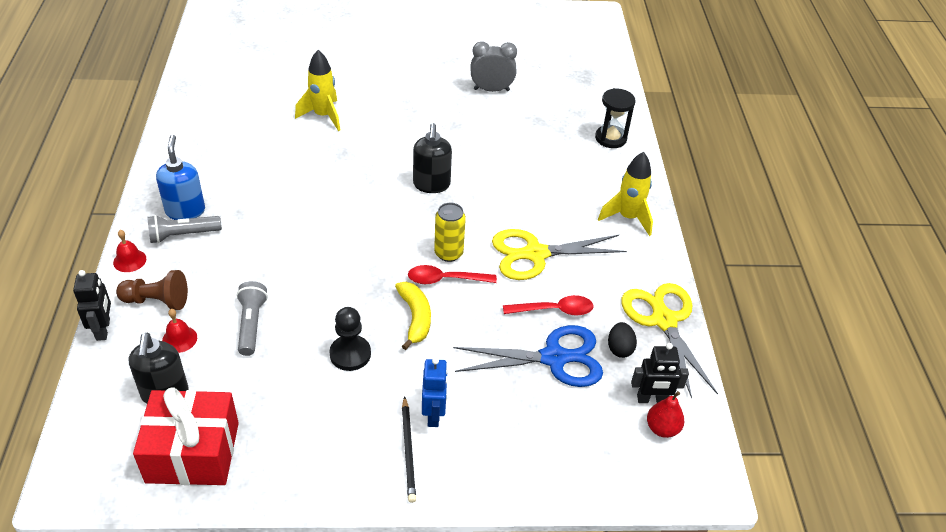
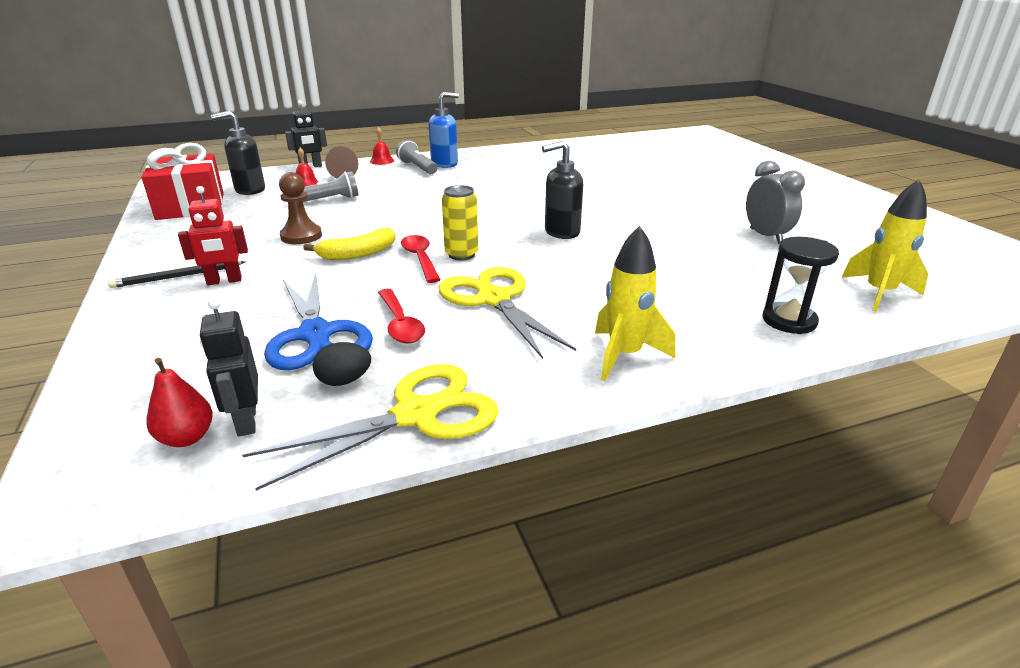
camera: 75 degrees right, 15 degrees down
(323, 116) = (609, 180): yellow rocket -> yellow rocket (879, 293)
(350, 354) = (301, 236): black pawn -> brown pawn
(434, 414) = (224, 281): blue robot -> red robot

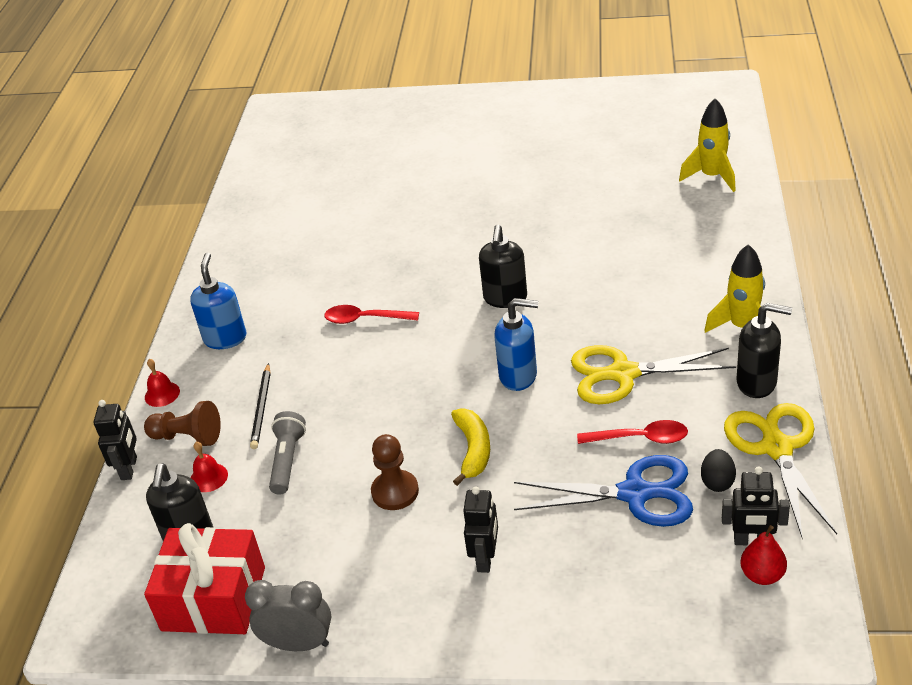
camera: 60 degrees left, 10 degrees up
(178, 277) = (452, 598): black pencil -> black pencil (262, 408)
(224, 281) = (485, 558): red robot -> black robot
(417, 168) = (220, 365): grey flashlight -> none
(420, 259) = (512, 406): red spoon -> red spoon (365, 319)
(461, 254) = (518, 376): yellow can -> blue soap dispenser
(529, 381) = (757, 383): none -> black soap dispenser
(766, 236) = (587, 185): grey clock -> grey clock (298, 644)
(789, 321) = (730, 234): black hourglass -> none

